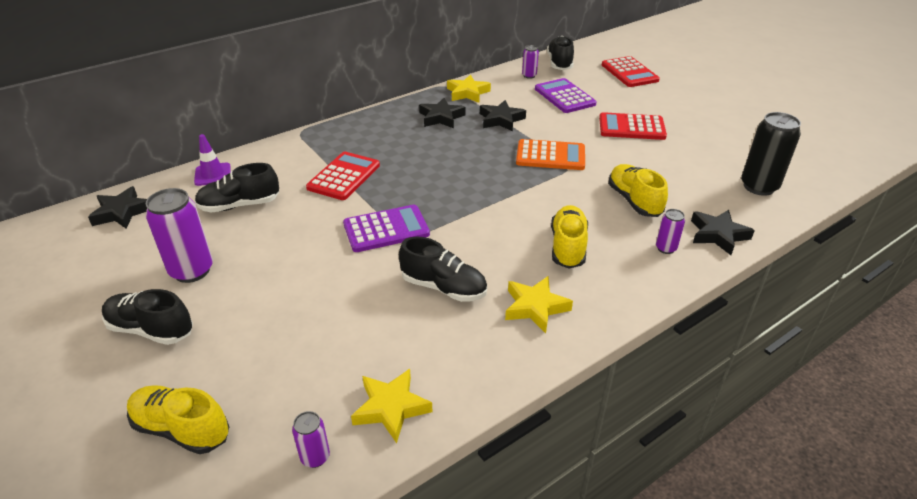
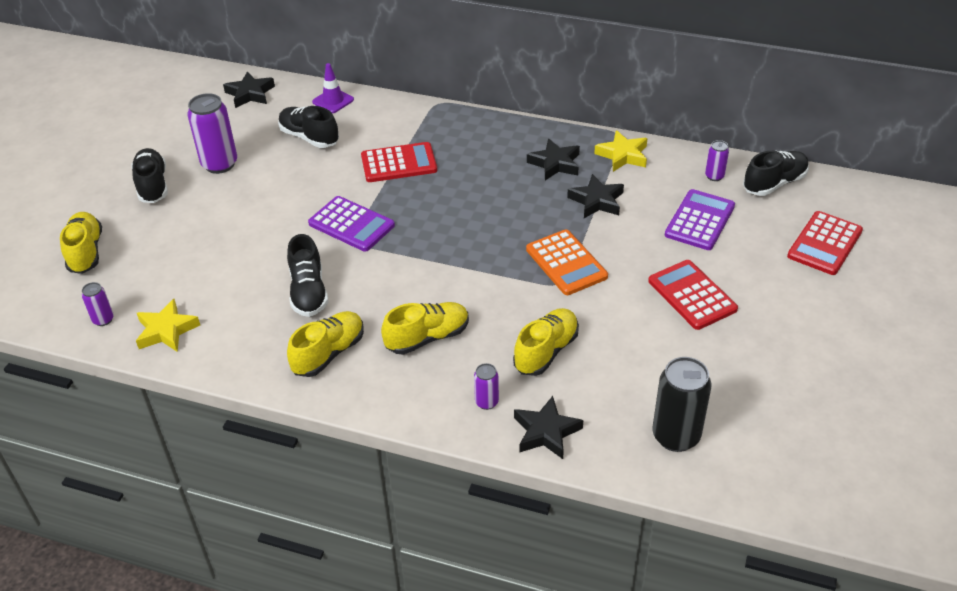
camera: 55 degrees right, 5 degrees up
(535, 307) = (329, 353): yellow star -> yellow shoe

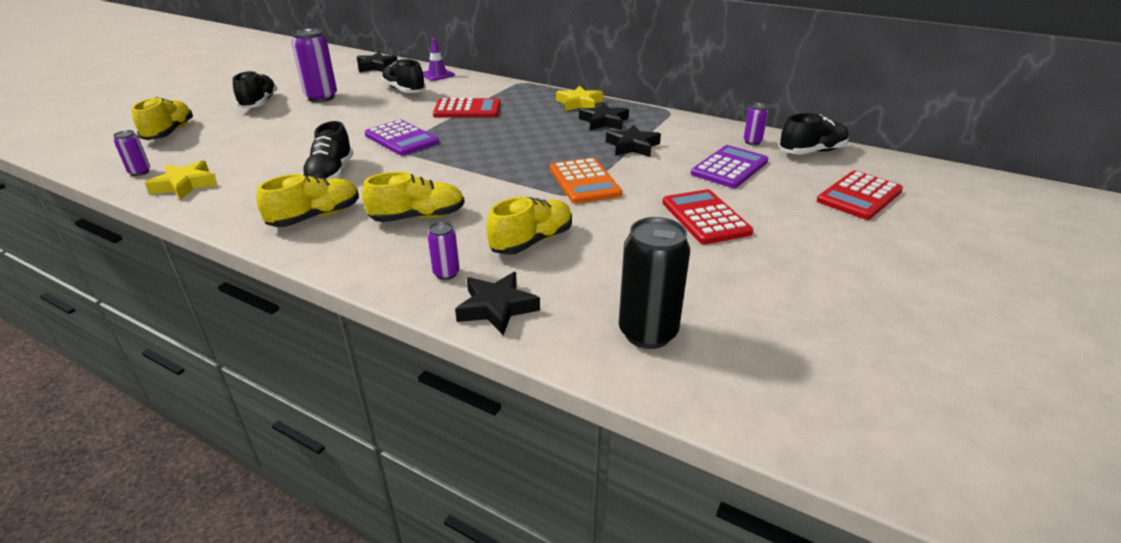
camera: 10 degrees right, 10 degrees down
(622, 155) = (668, 122): yellow star -> yellow star (579, 103)

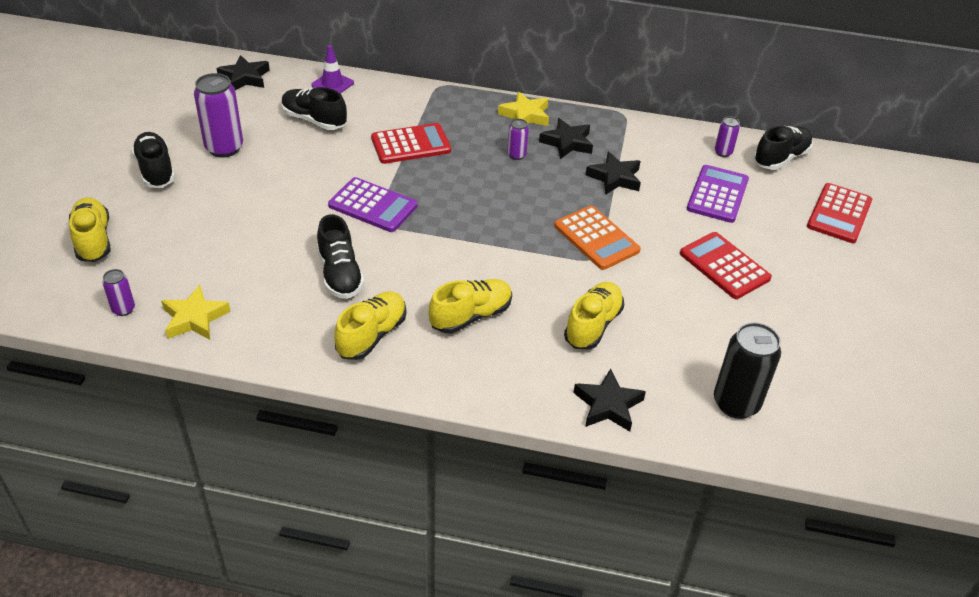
camera: 20 degrees left, 10 degrees up
(446, 273) = (543, 378): purple can -> purple can (516, 155)

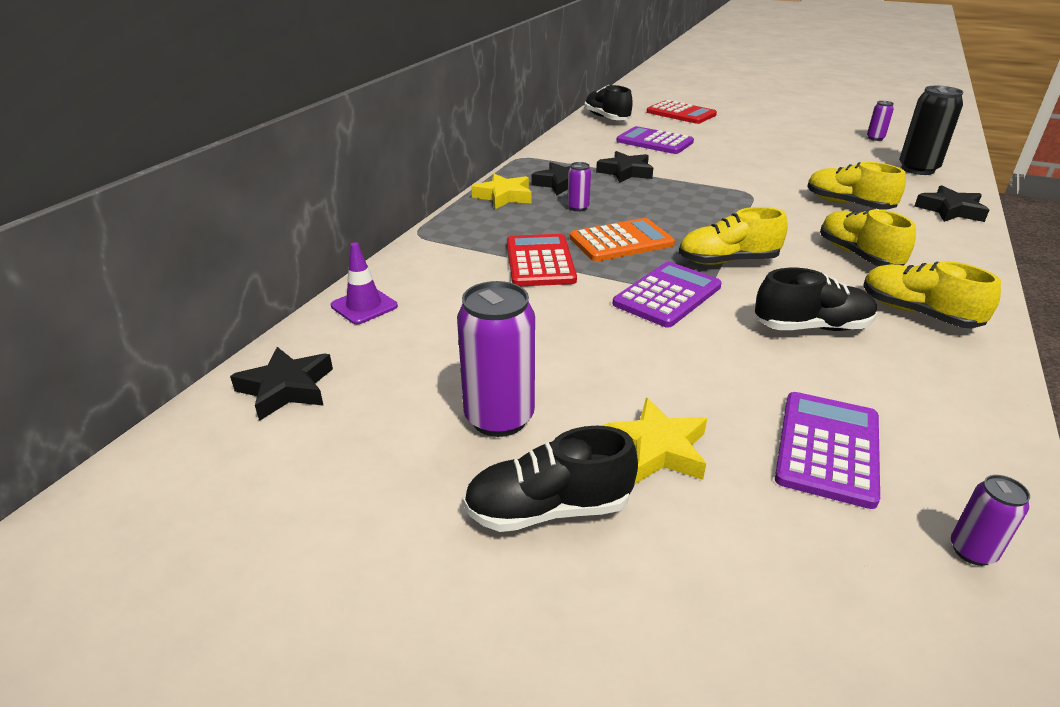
camera: 75 degrees left, 10 degrees down
(93, 240) = (780, 608): yellow shoe -> yellow shoe (727, 261)
(195, 318) = (954, 460): yellow star -> yellow star (657, 449)
(203, 267) = (827, 448): none -> purple calculator
(314, 120) = (453, 326): black shoe -> none
(596, 238) = (720, 189): orange calculator -> orange calculator (621, 241)
(723, 152) = (594, 133): purple can -> purple can (875, 138)
(724, 266) = (751, 152): red calculator -> none

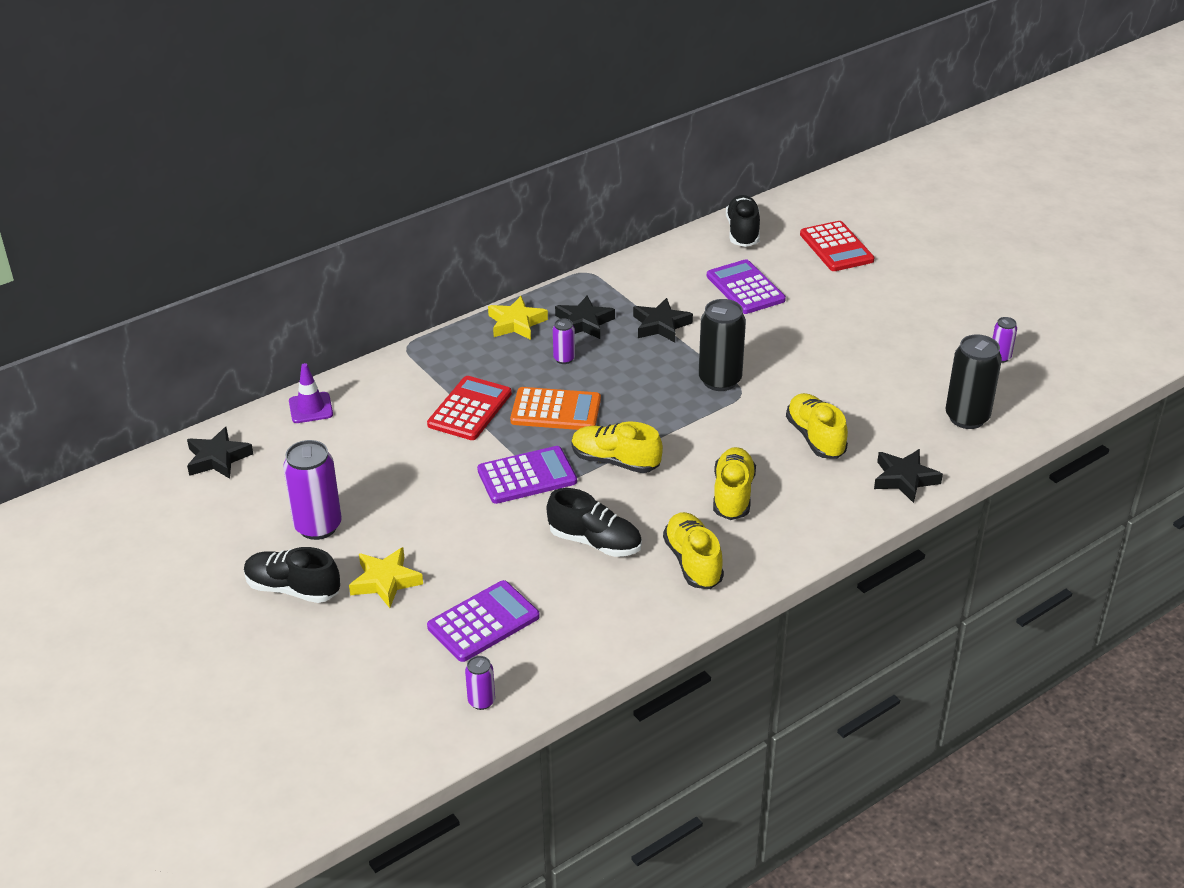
camera: 30 degrees right, 5 degrees up
(722, 191) = (720, 380): none -> black can

